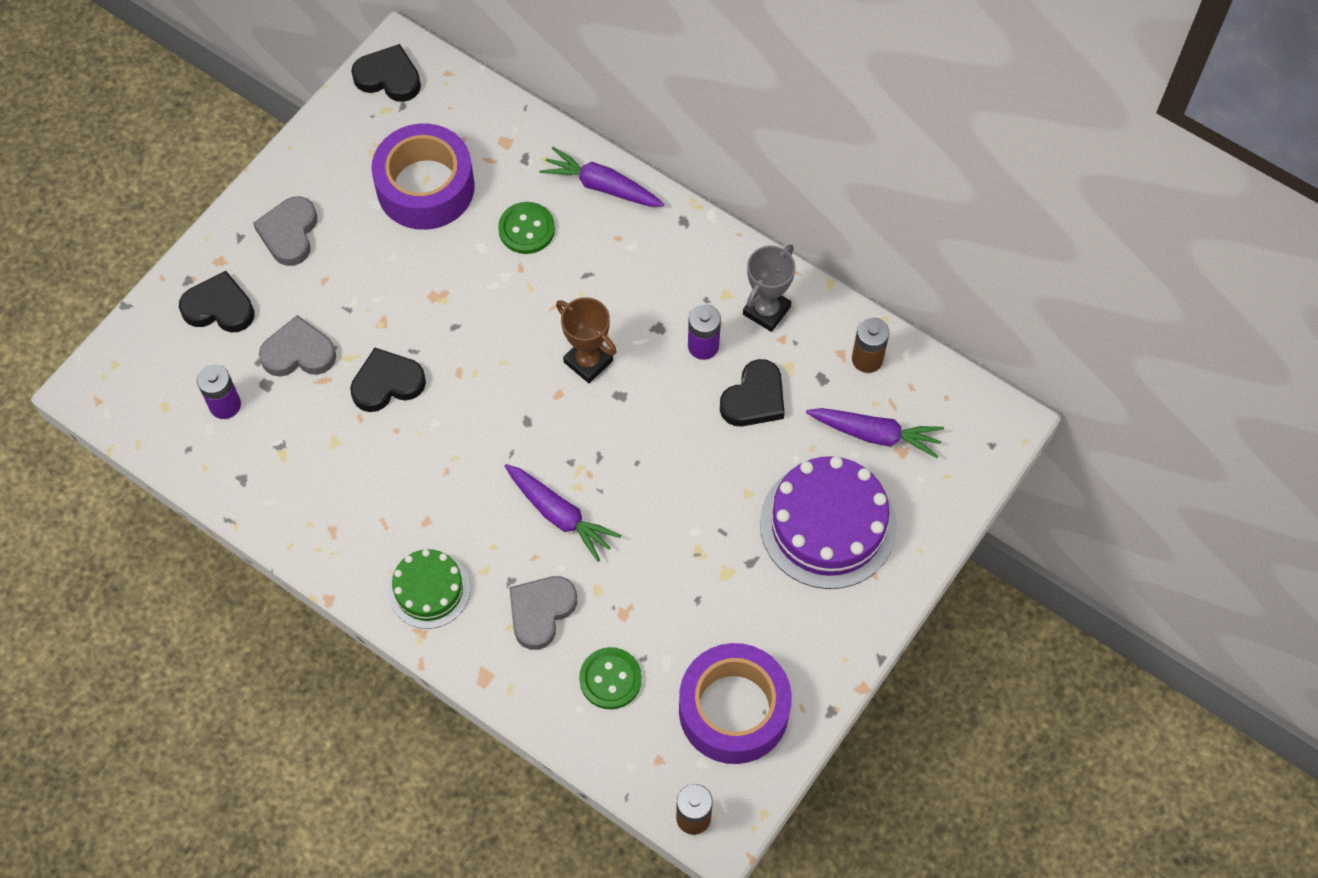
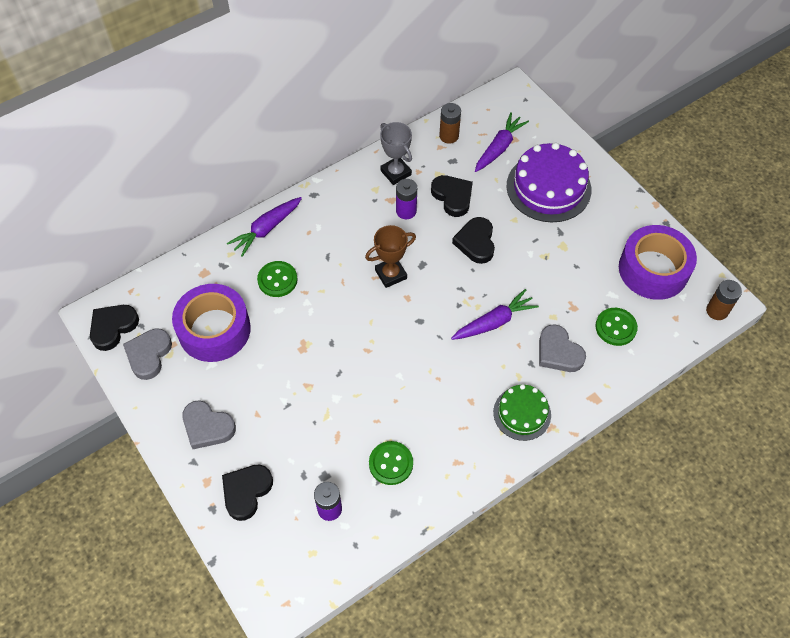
camera: 70 degrees left, 5 degrees down
(298, 353) = (308, 447): grey heart -> grey heart (149, 355)
(306, 453) = (391, 463): none -> green button
(387, 383) = (357, 396): black heart -> black heart (476, 242)

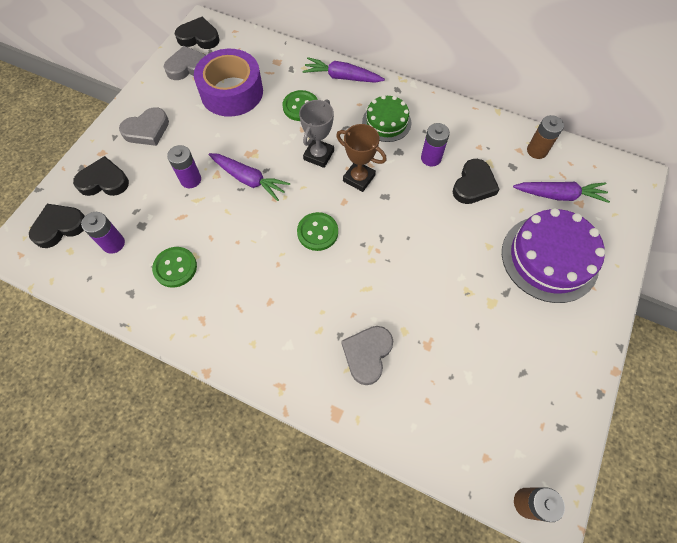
camera: 60 degrees right, 5 degrees up
(207, 427) = (147, 130): grey heart -> grey heart turned 120 degrees counterclockwise
(299, 411) = (190, 179): none -> purple battery
(396, 173) = (464, 132): grey trophy -> grey trophy (318, 155)
(476, 242) = (439, 226): black heart -> black heart (60, 227)
(494, 322) = (364, 281): purple carrot -> purple carrot (249, 179)
(522, 413) = (281, 352): green cake -> green cake (386, 122)
(615, 327) = (431, 398): green button -> green button (317, 232)
(653, 269) = (529, 406): purple tape -> none

